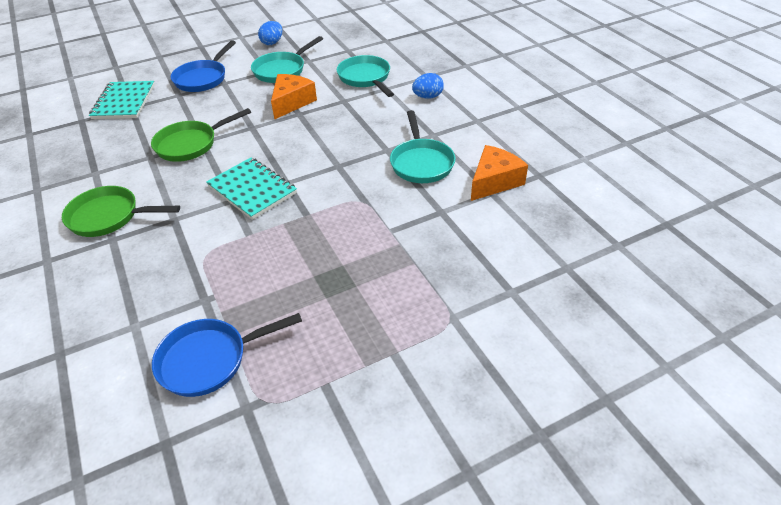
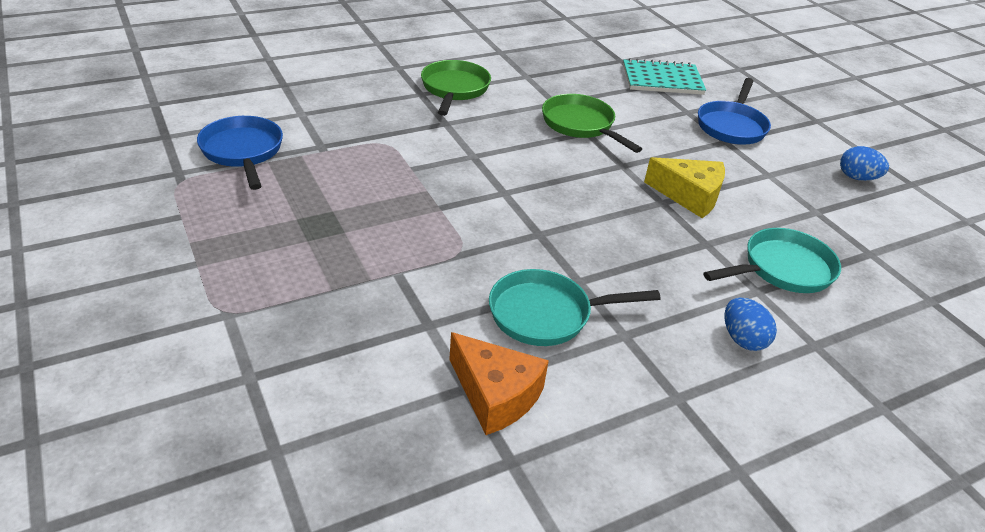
camera: 85 degrees right, 5 degrees down
(203, 78) = (731, 126): blue pan -> blue pan turned 90 degrees counterclockwise
(252, 190) = (491, 168): turquoise notebook -> none
(282, 70) = (777, 187): turquoise pan -> none
(291, 102) = (689, 196): orange cheese -> yellow cheese

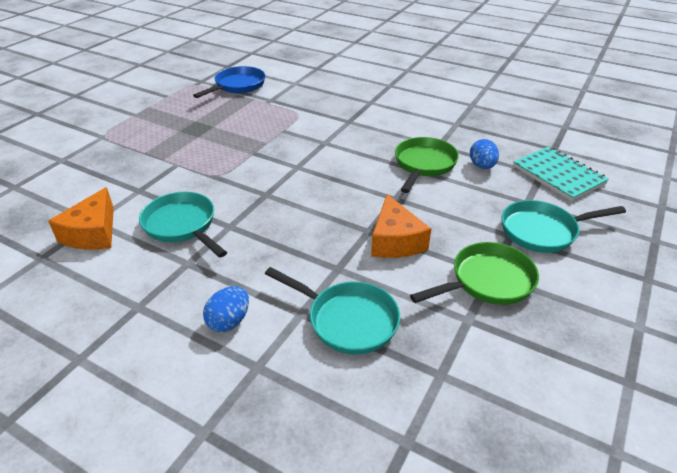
camera: 60 degrees right, 0 degrees up
(454, 89) = (393, 109): green pan -> green pan (487, 281)
(689, 196) = (395, 241): yellow cheese -> orange cheese
(731, 126) = (543, 231): blue pan -> turquoise pan
(857, 178) = (574, 334): blue egg -> blue egg (482, 166)

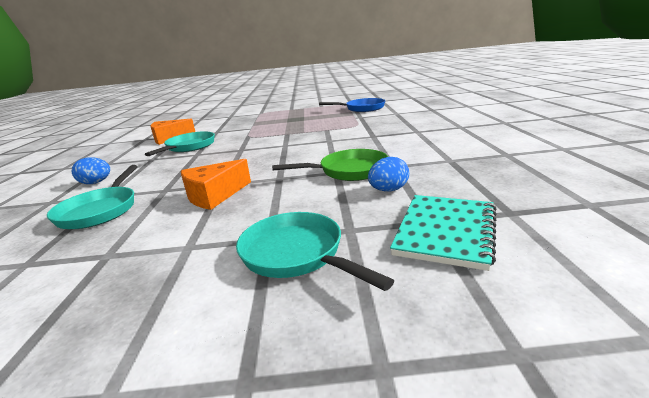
camera: 60 degrees right, 15 degrees down
(487, 281) = (173, 248): green pan -> none

